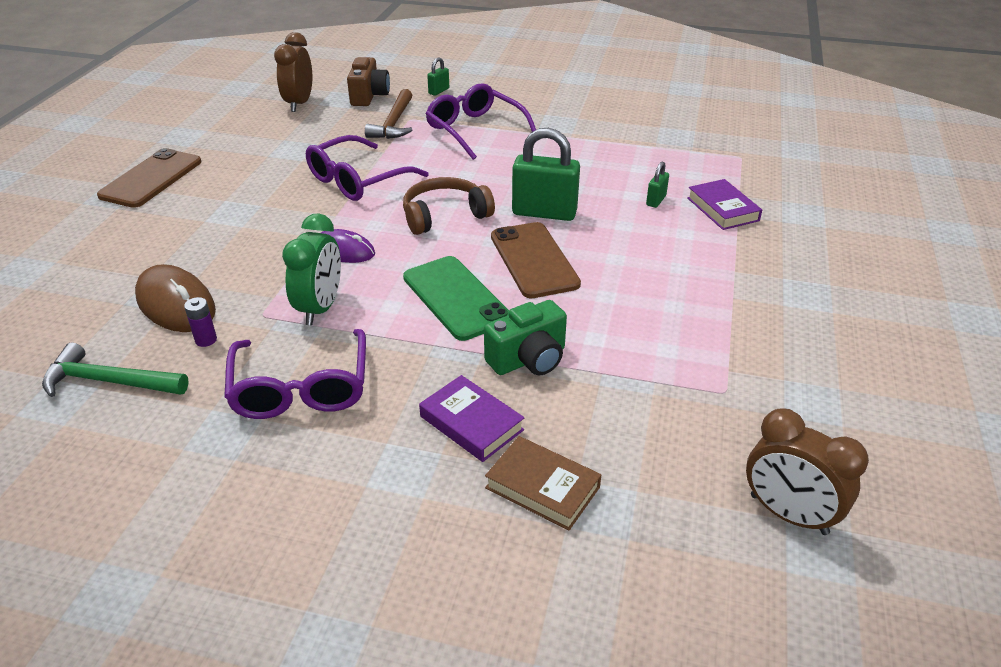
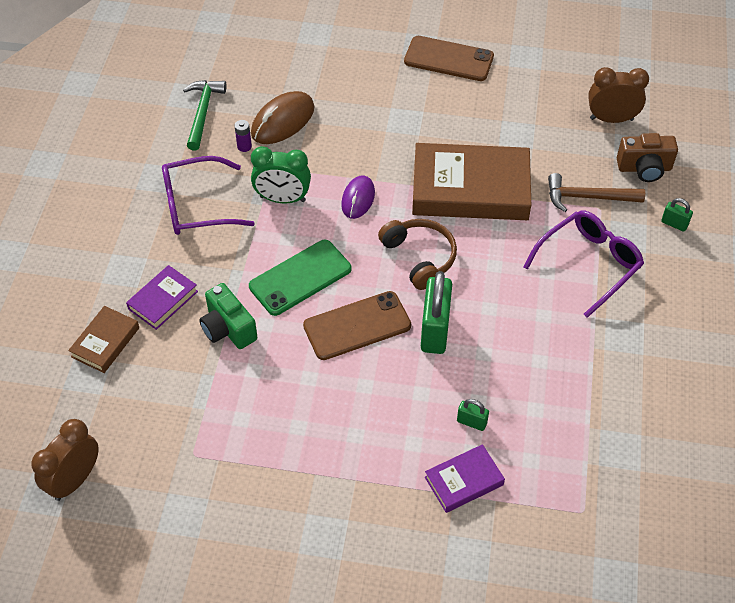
camera: 85 degrees right, 15 degrees up
(358, 180) = (470, 189): purple glasses -> brown book

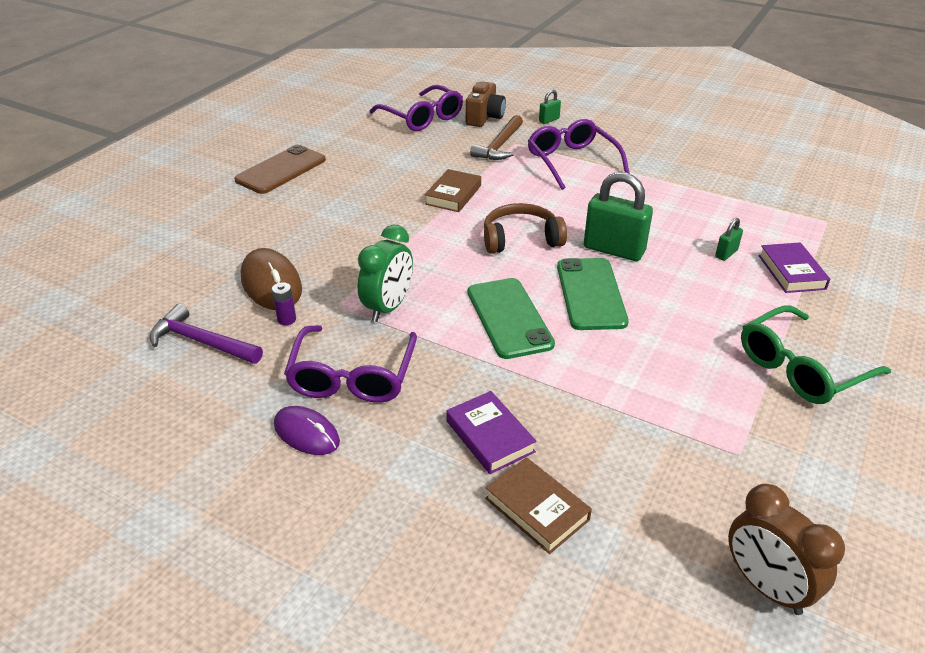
camera: 70 degrees left, 15 degrees down
(203, 113) = (202, 342): green hammer -> purple hammer
(228, 329) = (558, 387): green camera -> none
(314, 494) = (801, 367): none -> green glasses
(357, 325) = (590, 294): brown phone -> green phone
(358, 199) = (422, 258): purple mouse -> purple mouse (306, 433)
(470, 189) = (453, 195): brown book -> brown book, size x0.49
(611, 119) = (422, 117): brown clock -> purple glasses

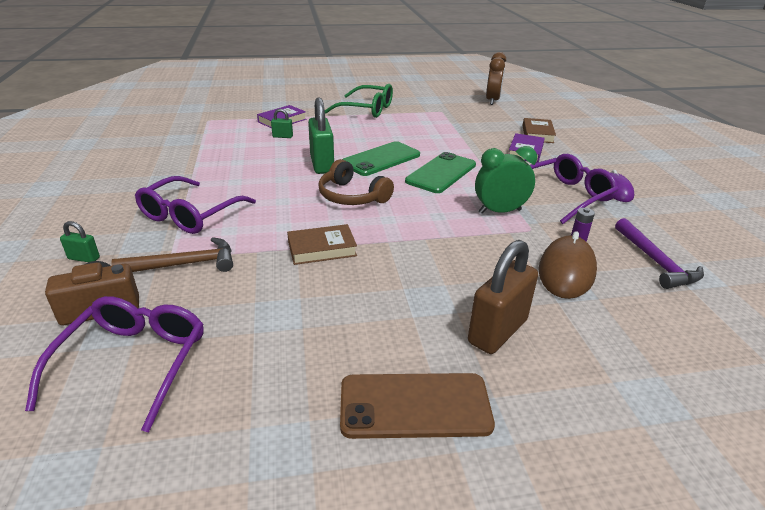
camera: 130 degrees left, 5 degrees down
(277, 218) = (497, 331): none -> brown padlock

